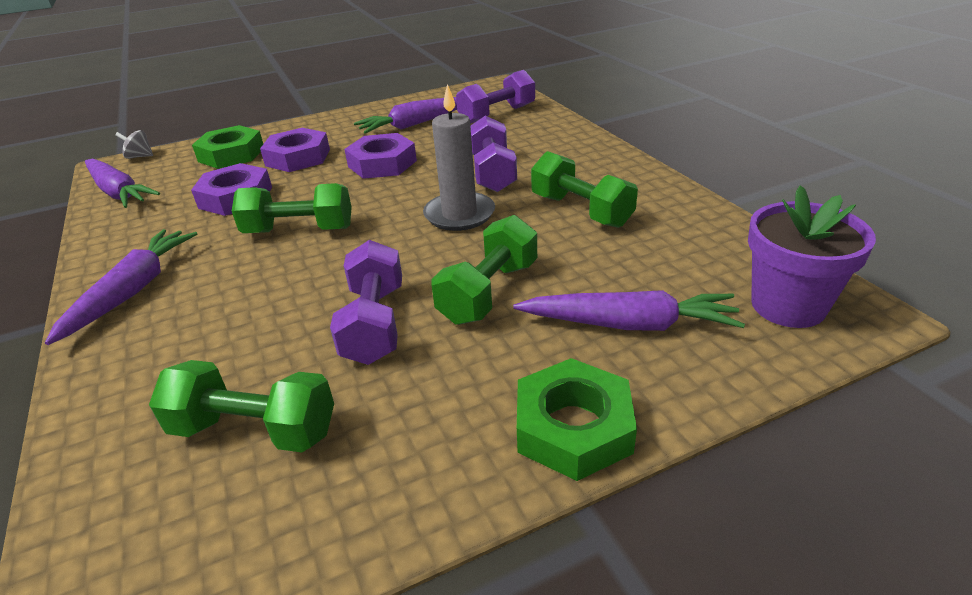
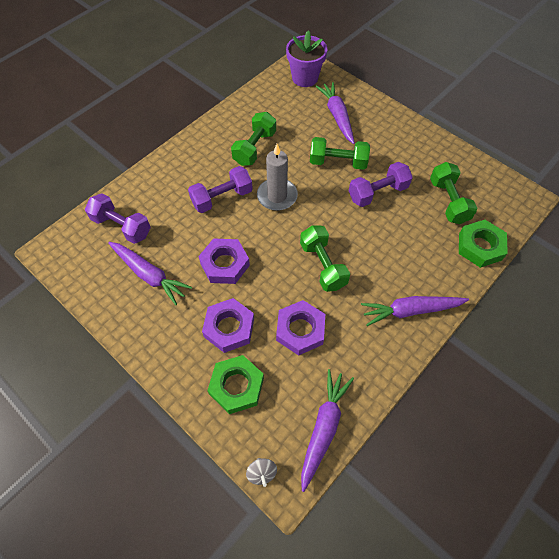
camera: 115 degrees left, 25 degrees up
(573, 427) = (395, 120): green nut -> green nut (480, 246)

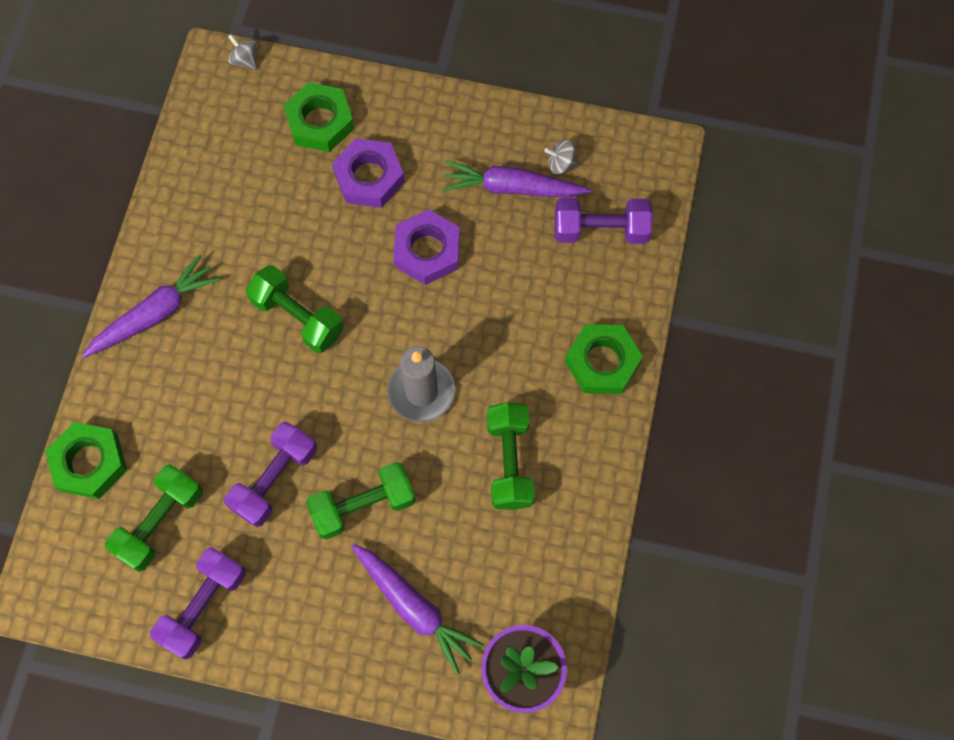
camera: 150 degrees right, 10 degrees up
(110, 274) = (560, 164): none -> grey spinning top
(177, 166) = (602, 362): none -> green nut
(222, 198) = (498, 345): purple dumbbell -> purple dumbbell (204, 606)
(300, 330) = (282, 218): purple nut -> none
(323, 428) = (201, 129): purple carrot -> none
(448, 201) = (160, 522): green dumbbell -> green dumbbell turned 75 degrees clockwise

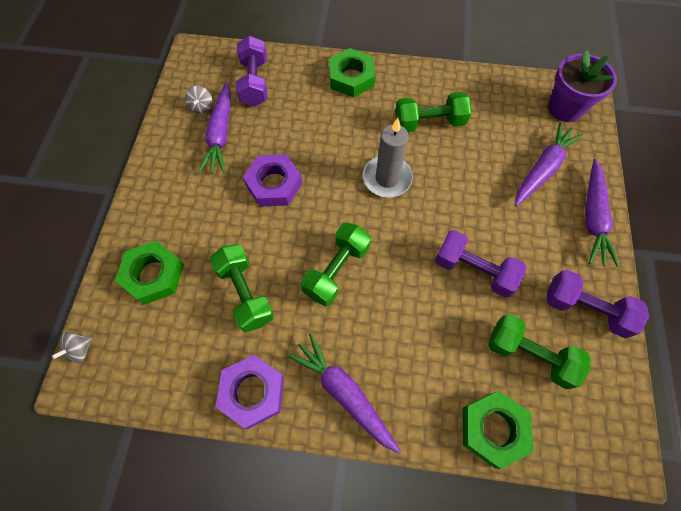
camera: 95 degrees left, 5 degrees down
(329, 657) = (593, 217): none -> purple carrot
(363, 505) = (480, 207): green dumbbell -> green dumbbell (245, 293)
(369, 177) = (209, 231): purple nut -> purple nut (252, 392)

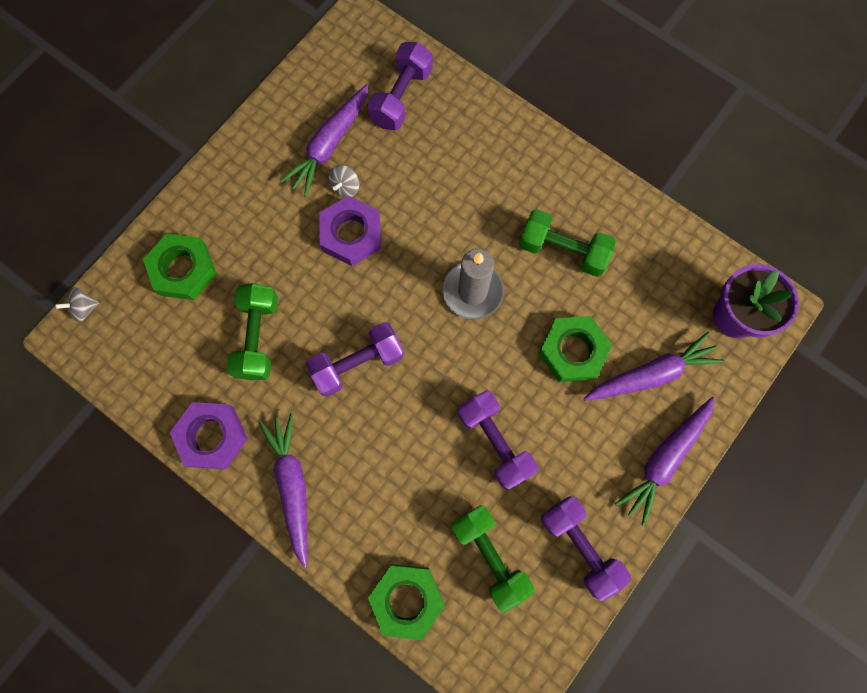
camera: 30 degrees right, 10 degrees up
(202, 107) = (328, 100): grey spinning top -> grey spinning top (345, 187)
(336, 270) = (358, 363): green dumbbell -> purple dumbbell
(351, 78) = (512, 146): green nut -> green nut (572, 351)

